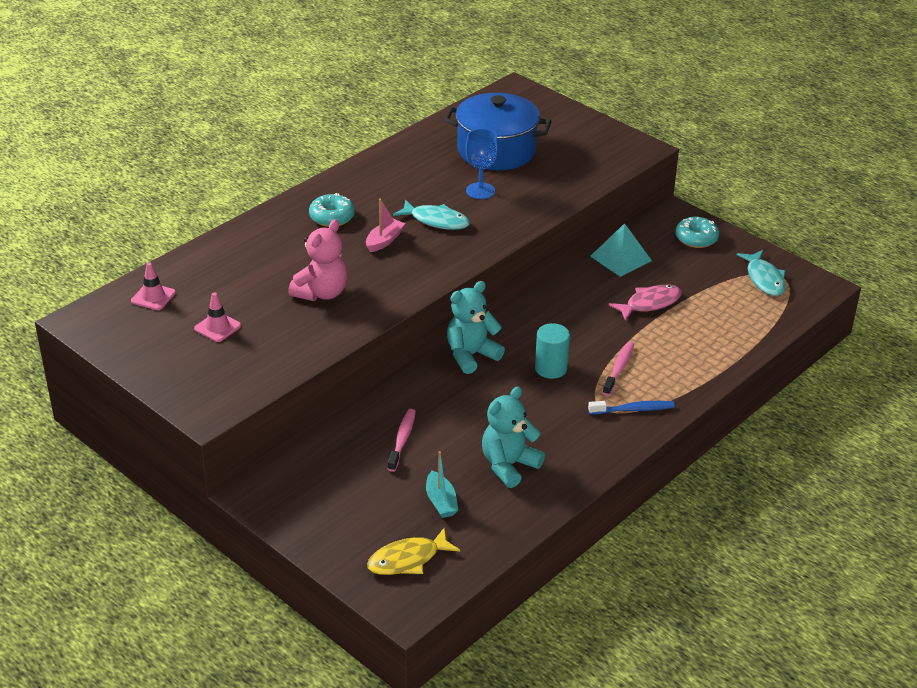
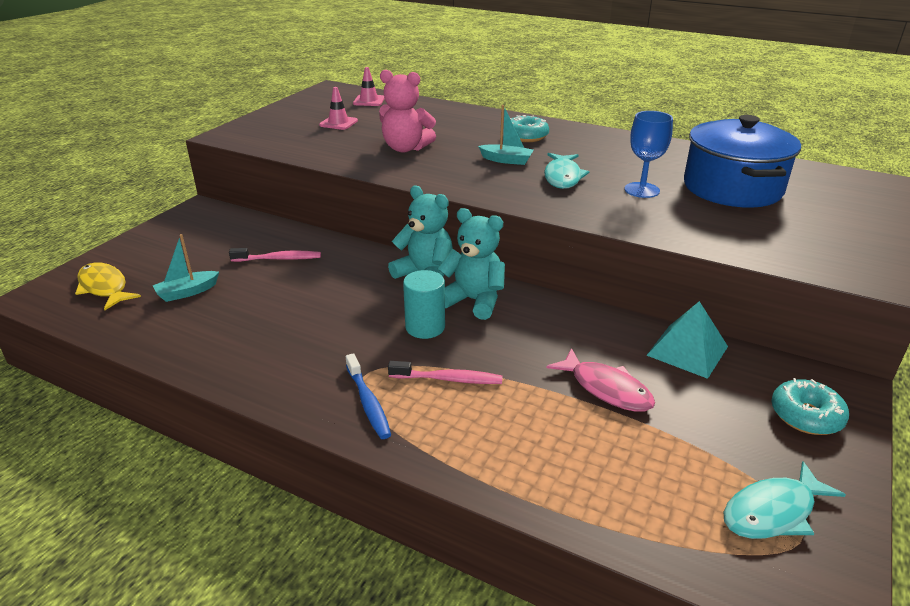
camera: 75 degrees right, 5 degrees down
(384, 241) = (506, 160): pink boat -> turquoise boat
(509, 465) = (246, 323): turquoise teddy bear -> turquoise teddy bear (474, 301)

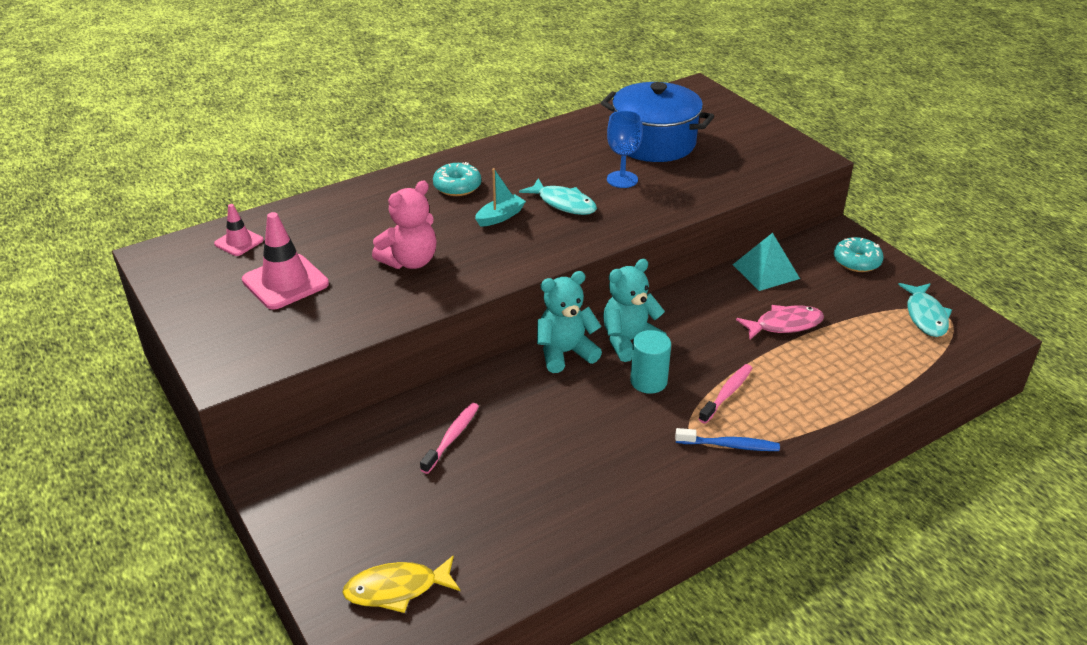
camera: 60 degrees left, 5 degrees up
(187, 292) = (465, 521): turquoise boat -> none
(338, 123) = (285, 282): pink traffic cone -> pink traffic cone, size x1.74

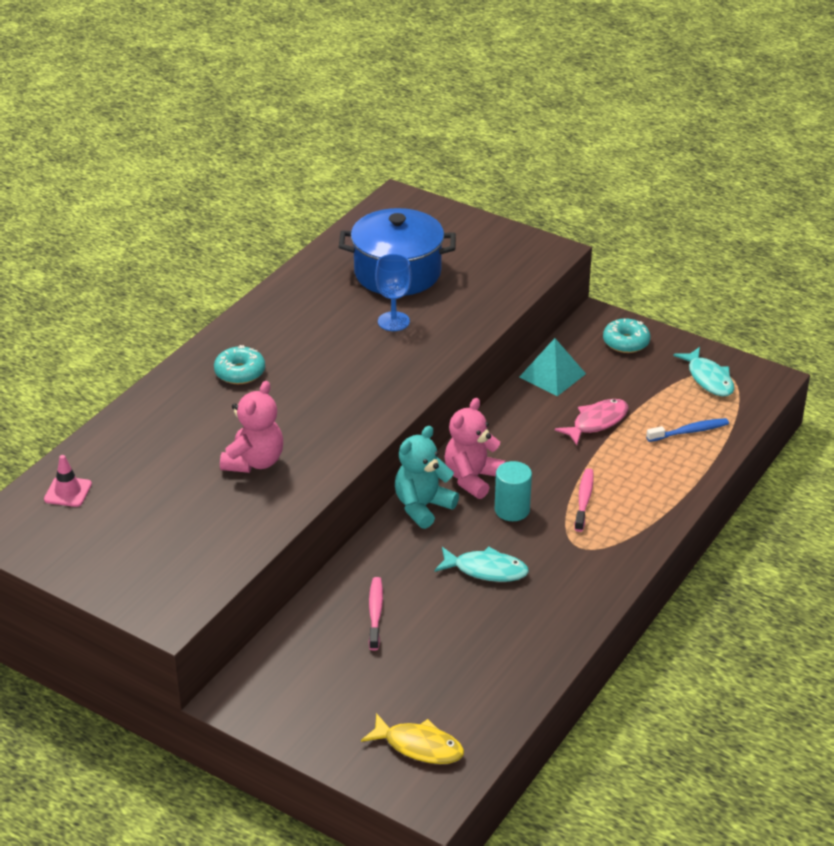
camera: 25 degrees left, 0 degrees up
(285, 282) = (151, 517): pink traffic cone -> none
(397, 589) = (419, 746): yellow fish -> yellow fish turned 120 degrees counterclockwise
(500, 217) = (306, 392): turquoise boat -> none
(563, 203) = (356, 362): turquoise fish -> turquoise fish (486, 570)
(629, 341) = (472, 478): turquoise teddy bear -> pink teddy bear
(730, 445) = (612, 543): blue toothbrush -> blue toothbrush (690, 431)

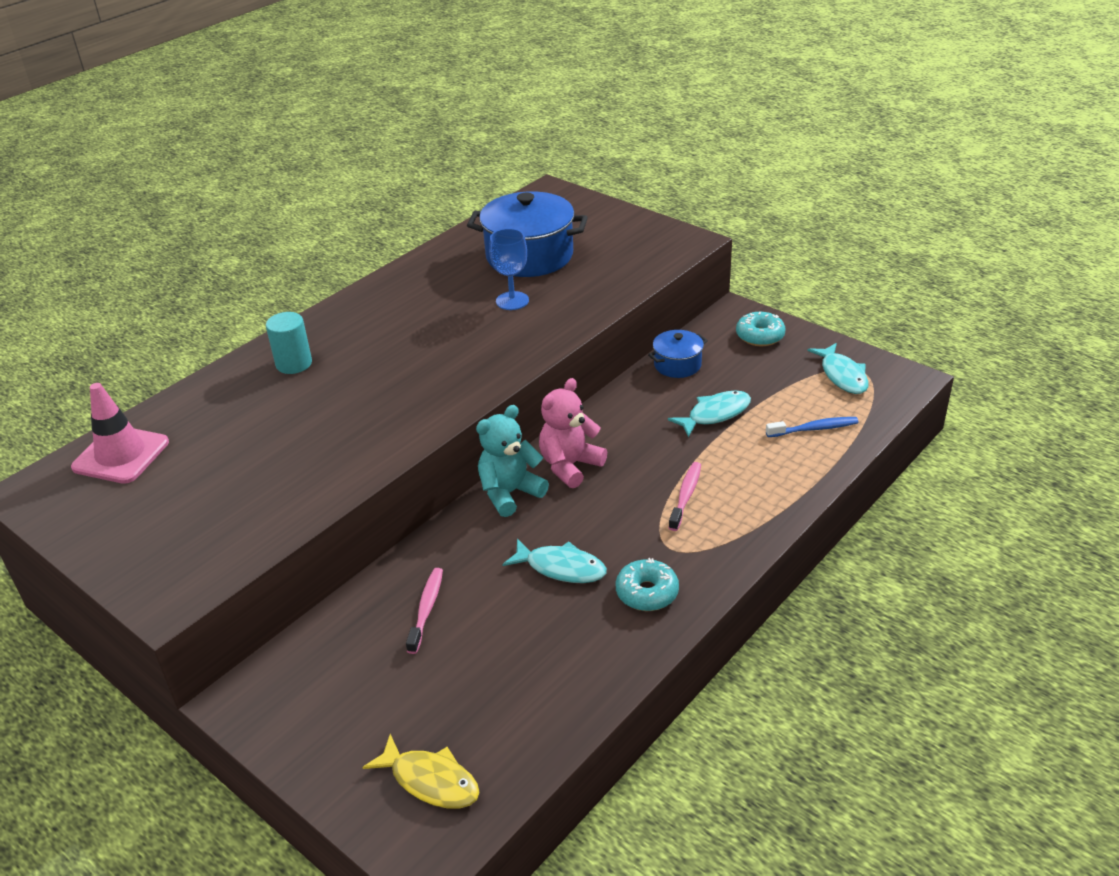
camera: 10 degrees right, 0 degrees up
(68, 492) = (121, 455): pink traffic cone -> pink traffic cone, size x1.74
(240, 372) = (341, 343): turquoise donut -> turquoise donut (647, 593)
(254, 462) = (323, 434): pink teddy bear -> none
(512, 510) = (605, 502): turquoise cylinder -> turquoise cylinder (294, 364)
(552, 375) = (677, 365): turquoise pyramid -> blue pot
(597, 422) = (715, 414): pink fish -> turquoise fish

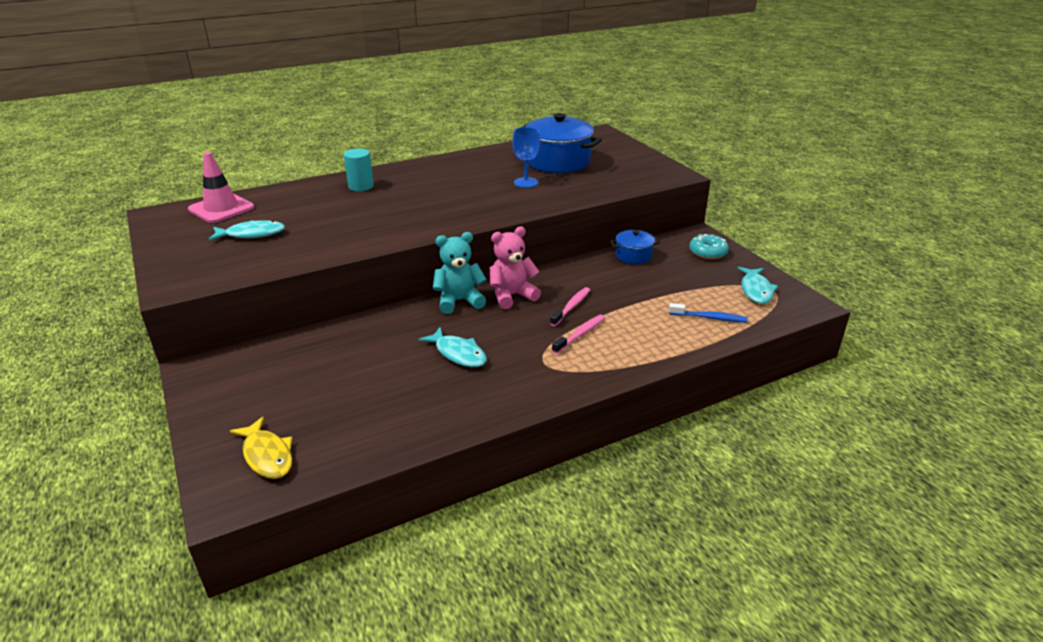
camera: 20 degrees right, 5 degrees down
(426, 609) = (351, 352): pink toothbrush -> pink toothbrush (571, 307)
(647, 593) = (506, 386): turquoise donut -> none
(715, 414) = (639, 291): turquoise fish -> turquoise fish (252, 234)

